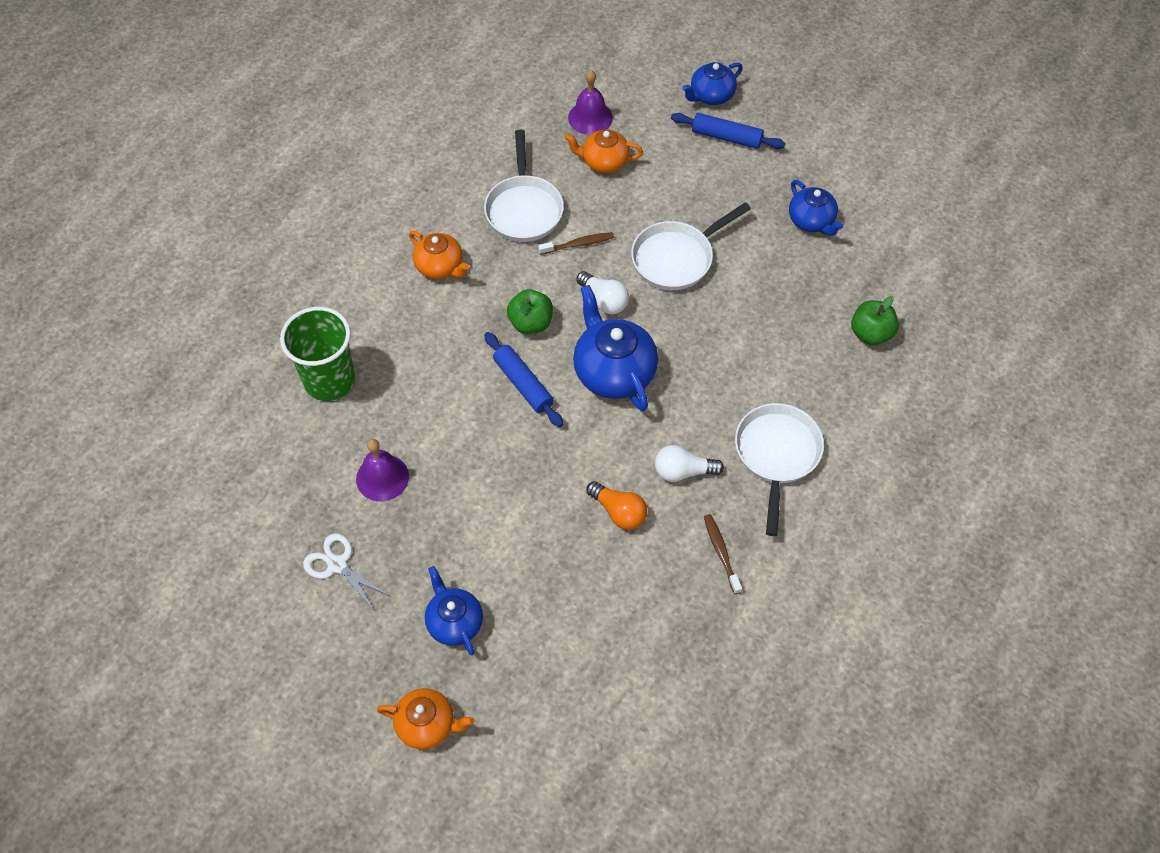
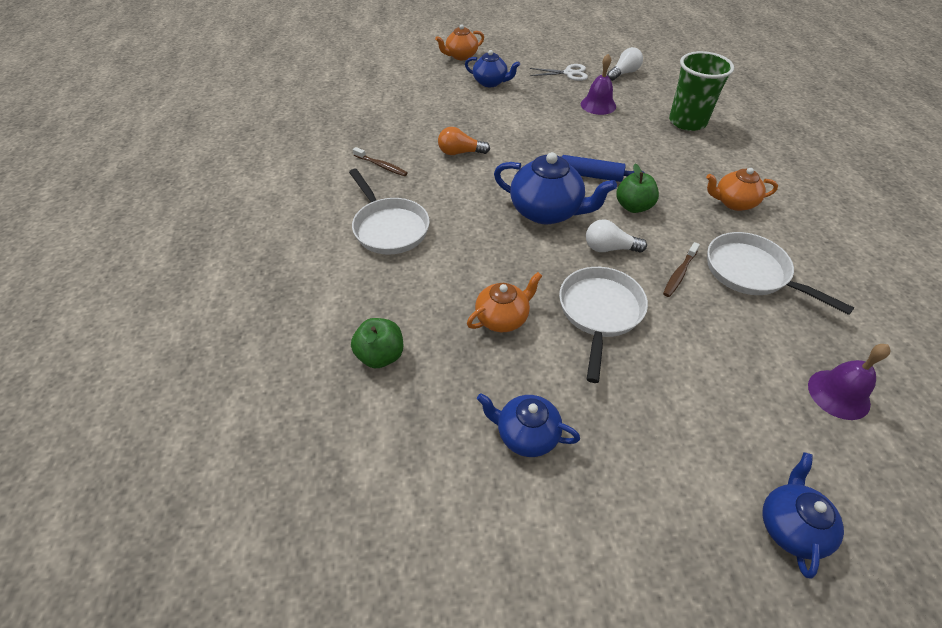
camera: 140 degrees right, 10 degrees down
(604, 162) = (762, 356): orange teapot -> orange teapot (502, 318)
(683, 471) = (442, 188): white light bulb -> white light bulb (624, 73)
(726, 137) = (708, 477): blue rolling pin -> none

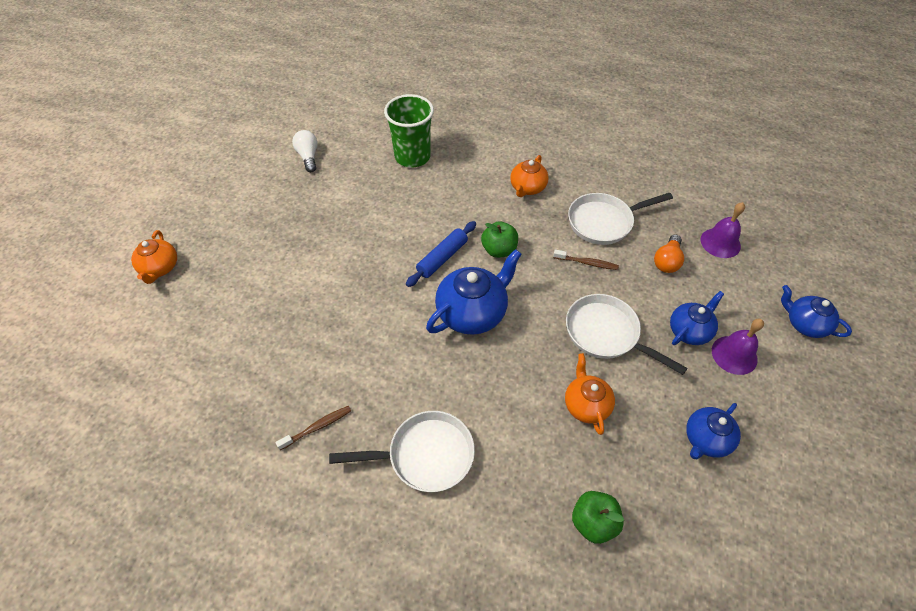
camera: 65 degrees left, 5 degrees up
(460, 153) = (343, 344): orange light bulb -> orange light bulb (667, 261)
(490, 82) = (237, 264): blue teapot -> blue teapot (689, 331)
(568, 73) = (274, 195): white scissors -> none
(598, 105) = (344, 200): purple bell -> purple bell (734, 355)
(609, 248) = (539, 291): white light bulb -> none
(679, 274) = (587, 263): brown toothbrush -> brown toothbrush turned 45 degrees counterclockwise

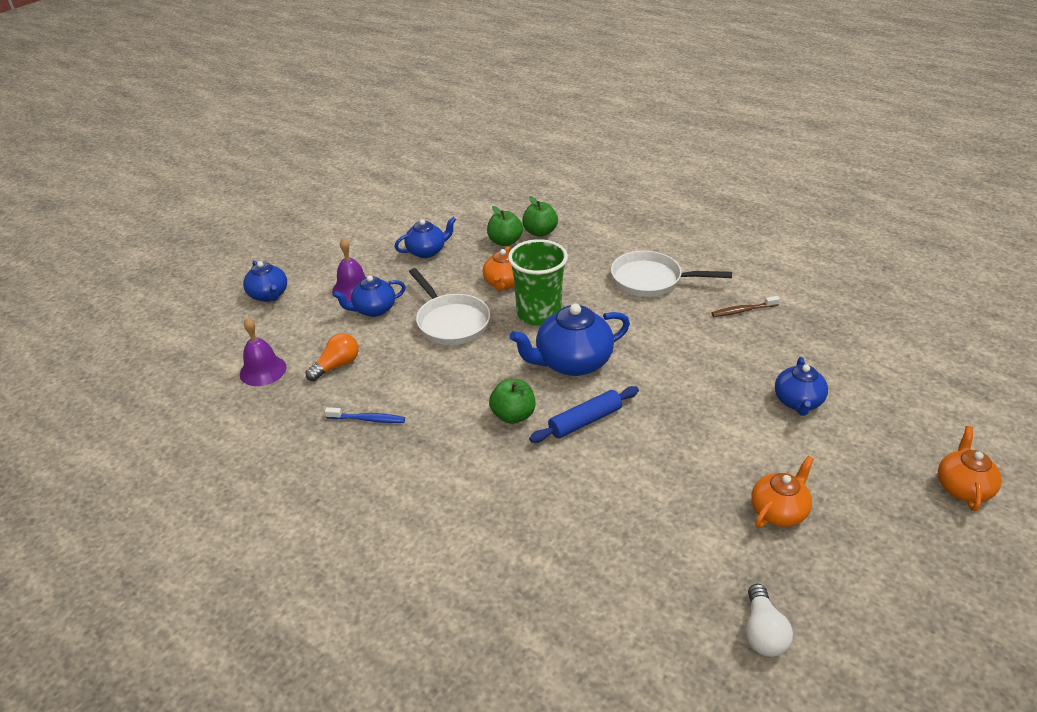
camera: 160 degrees left, 15 degrees down
(271, 317) = (798, 402): none -> blue teapot
(412, 157) = (579, 584): green cup -> green cup (539, 314)
(527, 188) = (431, 486): orange teapot -> orange teapot (779, 511)
(587, 263) = (422, 381): brown toothbrush -> none
(604, 222) = (368, 419): white pan -> blue toothbrush
(626, 487) = (505, 242): none -> green apple

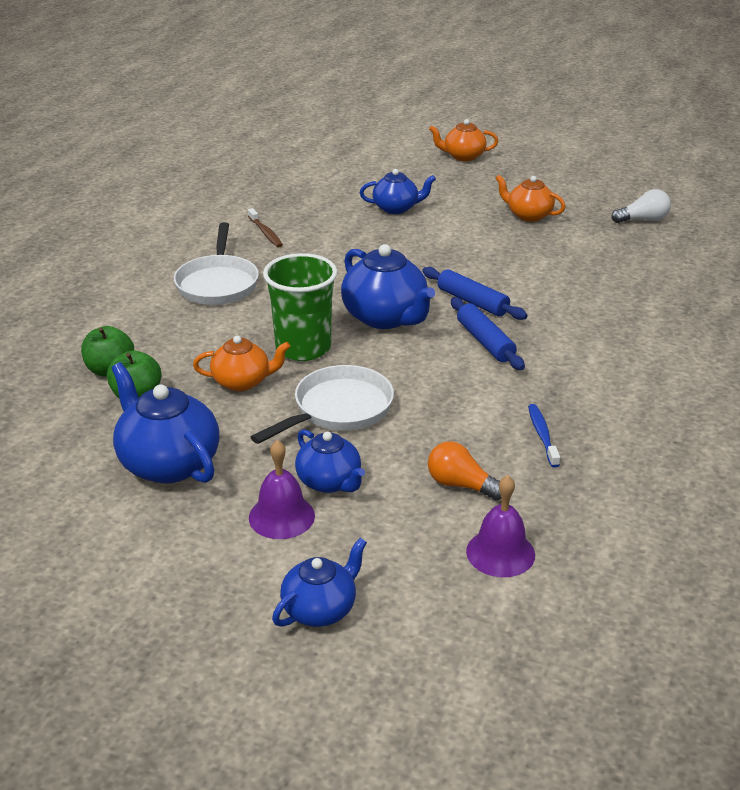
camera: 105 degrees left, 5 degrees down
(427, 251) = (168, 463): blue teapot -> blue teapot, size x1.61
(513, 415) = (485, 342): green apple -> blue rolling pin

